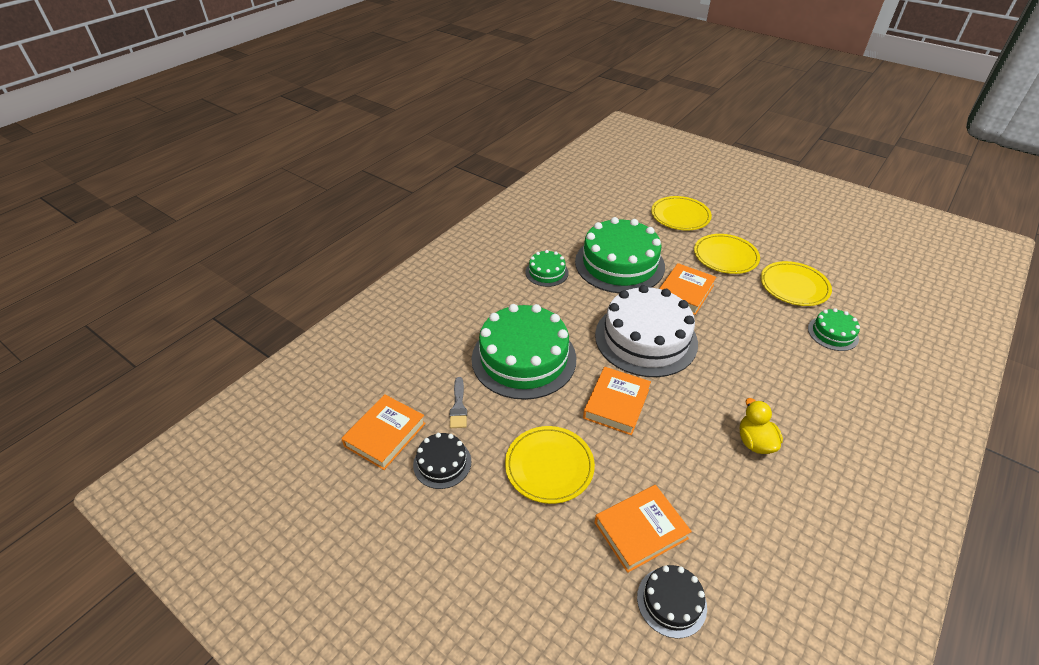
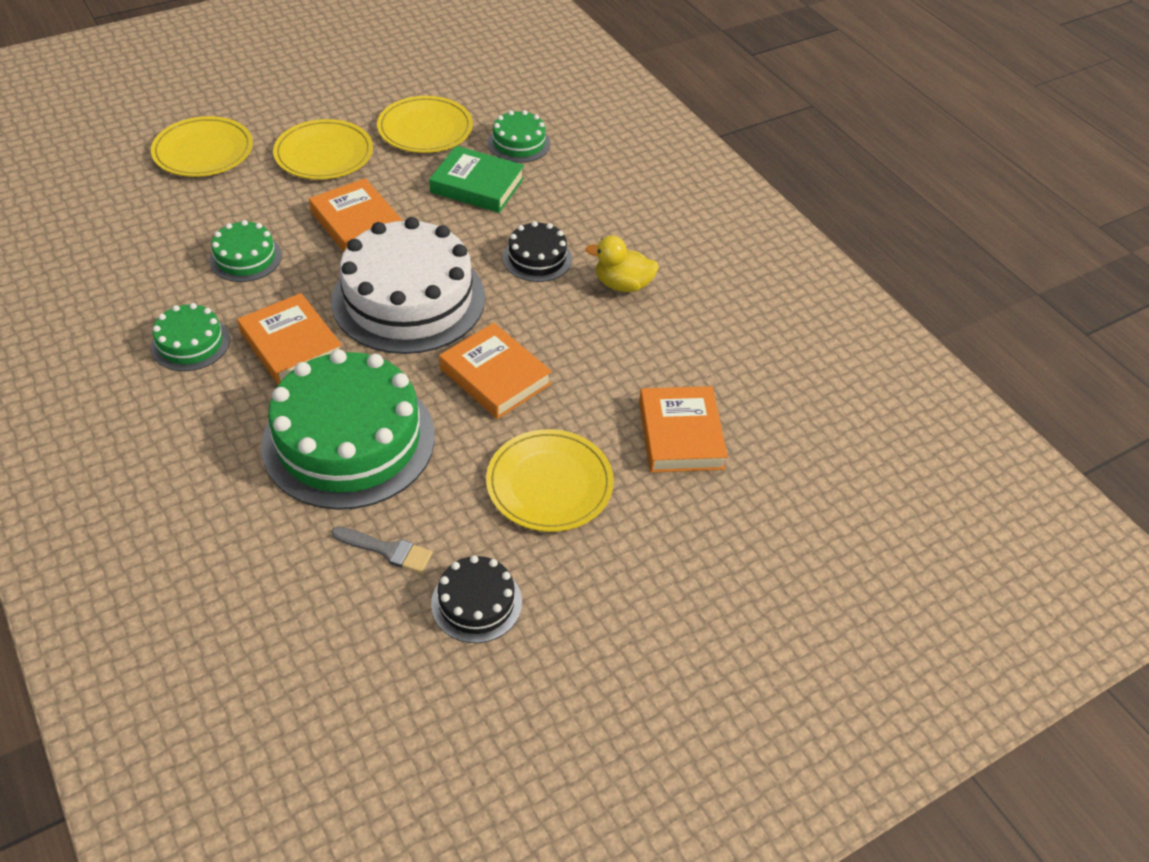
camera: 70 degrees left, 5 degrees up
(385, 434) = (380, 663): orange book -> orange book (291, 345)
(619, 264) = (245, 258): green cake -> green cake, size x0.48
(671, 601) = (771, 447): black cake -> black cake (537, 258)
(770, 329) = (477, 185): none -> green book

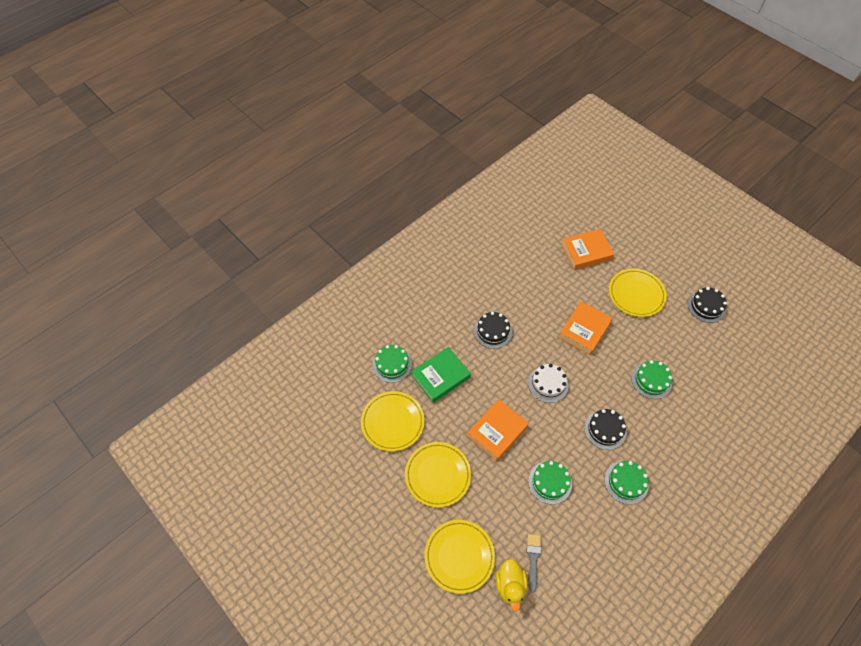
camera: 100 degrees left, 10 degrees up
(291, 345) = (605, 429): orange book -> black cake
(349, 440) = (651, 380): green cake -> green cake, size x0.48
(387, 550) = (700, 345): grey brush -> grey brush (533, 558)
(408, 299) = (548, 384): white cake -> white cake, size x0.48
(477, 185) = (440, 376): green book -> green book turned 45 degrees clockwise
(622, 285) = (498, 289): yellow duck -> yellow duck (510, 585)

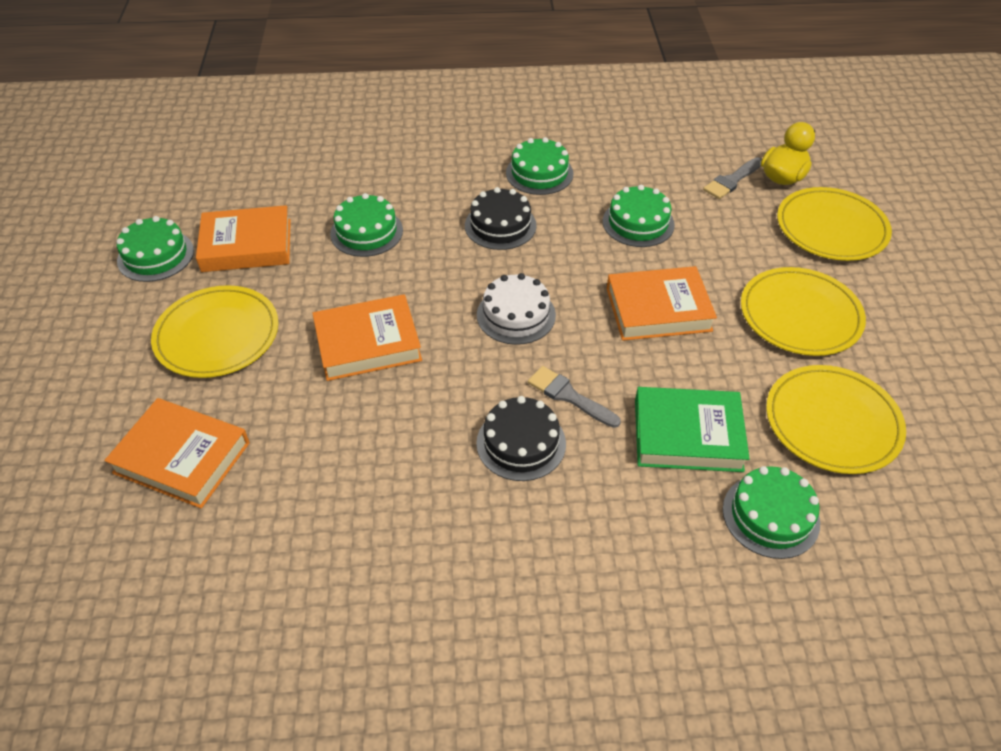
camera: 140 degrees left, 10 degrees down
(494, 362) = (569, 396): none -> grey brush
(684, 337) = (247, 245): none -> orange book
(706, 306) = (155, 255): black cake -> green cake

